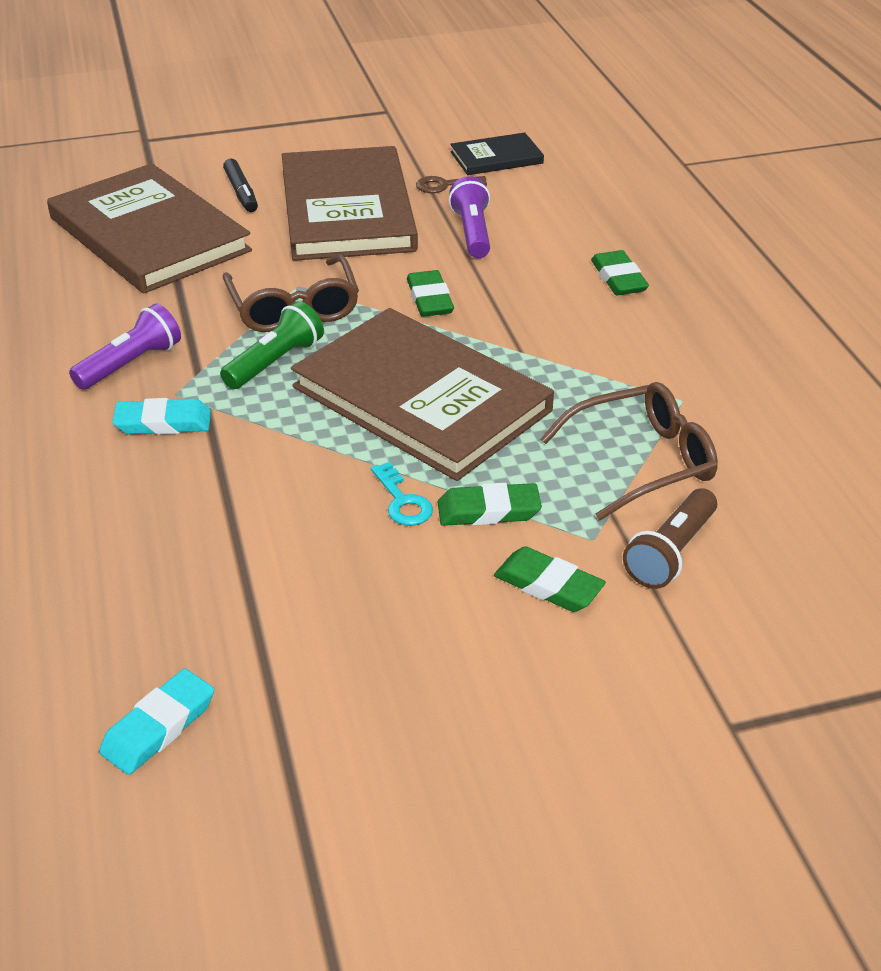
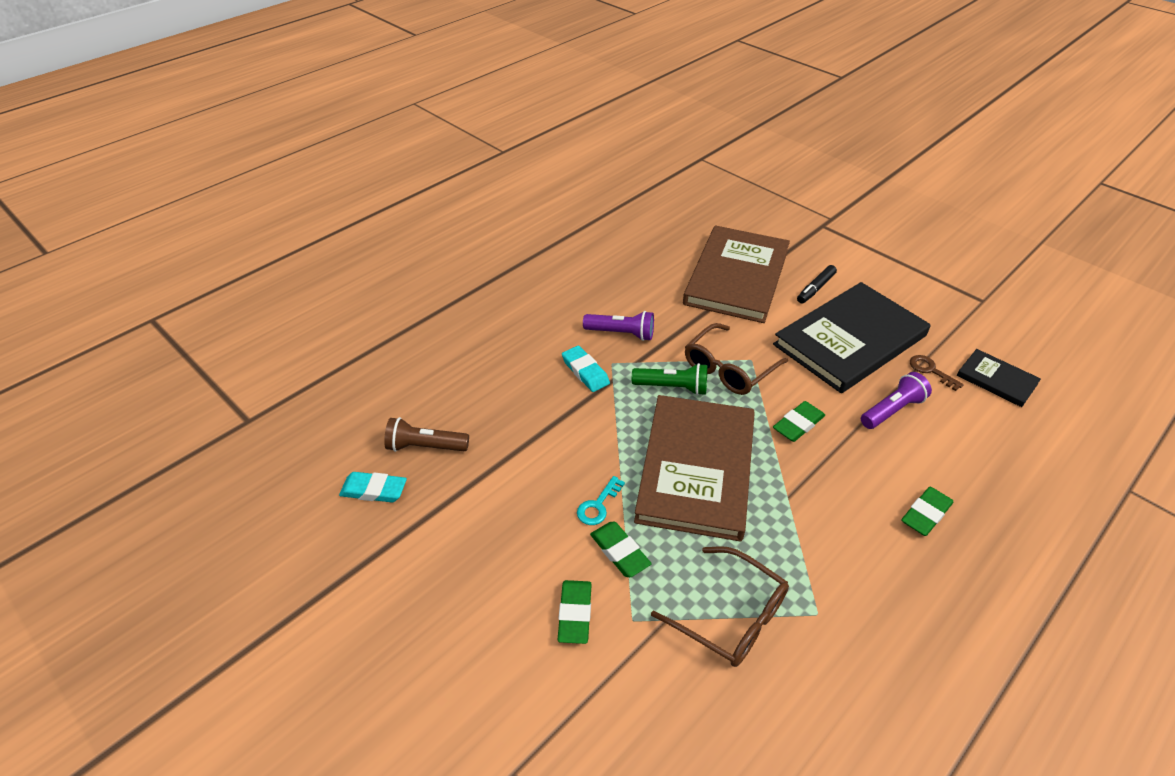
camera: 60 degrees right, 5 degrees up
(347, 210) = (850, 340): brown book -> black book
(671, 553) = (650, 673): brown flashlight -> brown flashlight (425, 447)

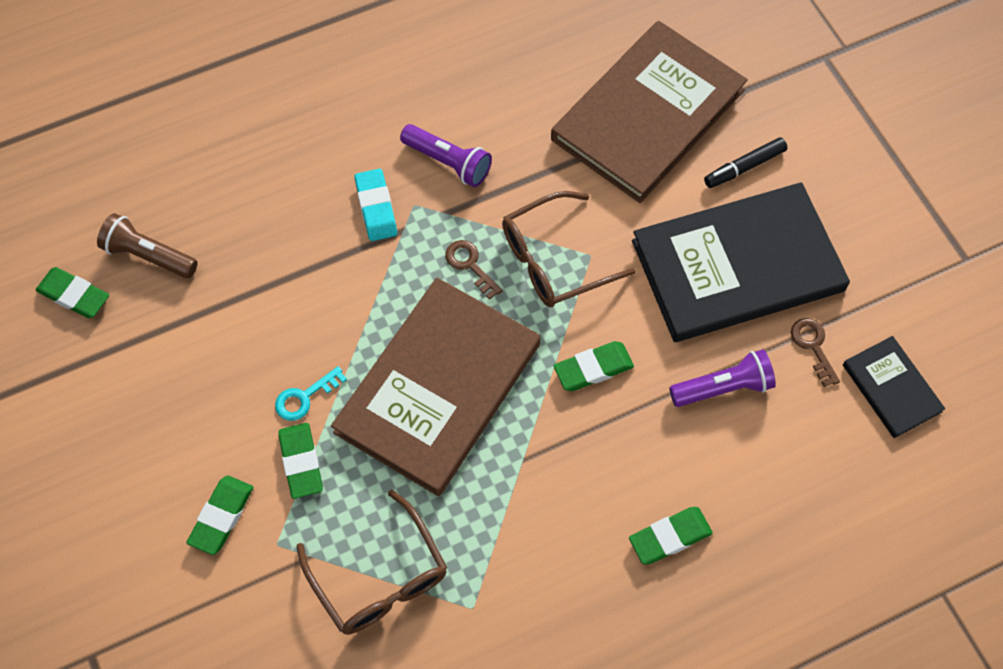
camera: 20 degrees right, 20 degrees up
(374, 490) = (74, 295): turquoise eraser -> green eraser
(672, 387) = (470, 265): green flashlight -> brown key

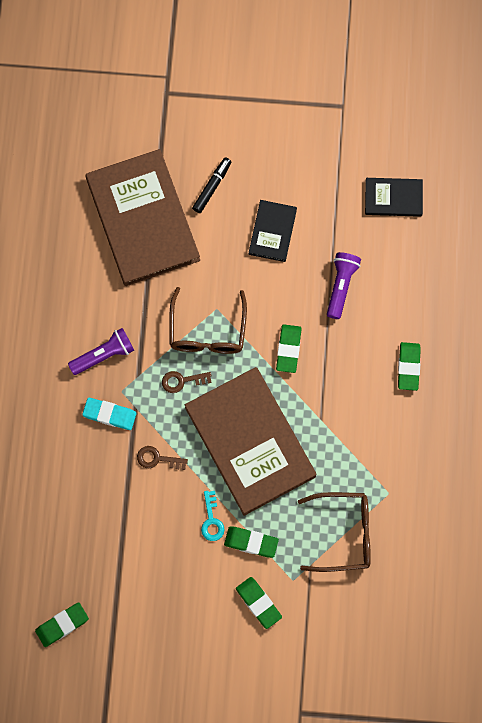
camera: 60 degrees left, 10 degrees up
(148, 256) = (61, 567): brown flashlight -> none
(737, 265) = (272, 231): black book -> black book, size x0.47
(744, 167) = (212, 187): black marker -> black marker turned 150 degrees counterclockwise
(813, 346) = (345, 223): brown key -> brown key (157, 459)

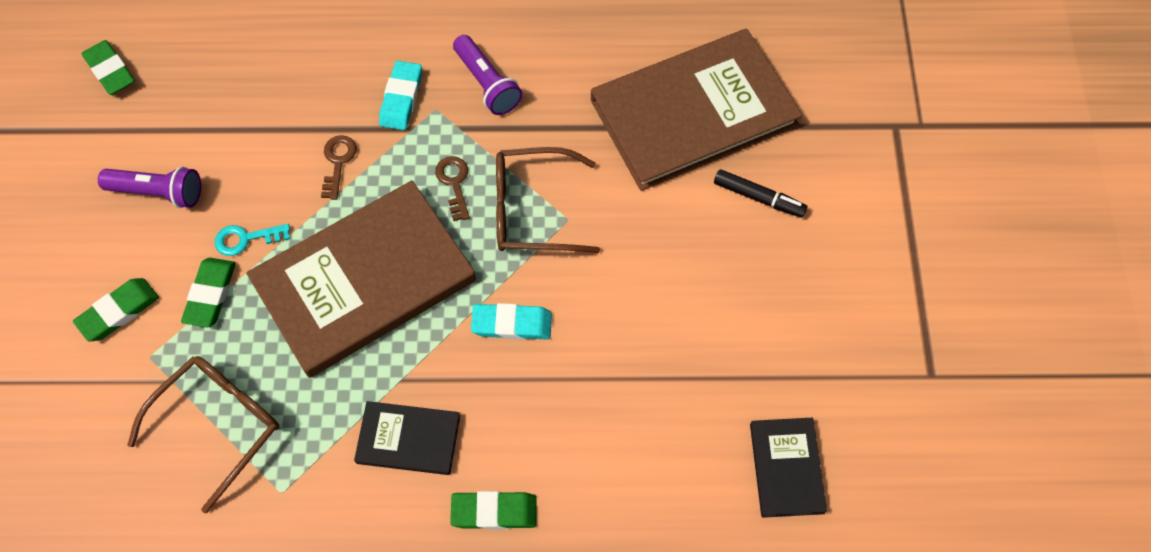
camera: 85 degrees right, 10 degrees down
(272, 231) = (700, 286): black book -> black book (408, 439)
(288, 349) = (512, 324): green eraser -> turquoise eraser
(341, 286) = (623, 394): purple flashlight -> purple flashlight (158, 192)
(343, 533) = (218, 425): brown glasses -> brown glasses turned 135 degrees counterclockwise

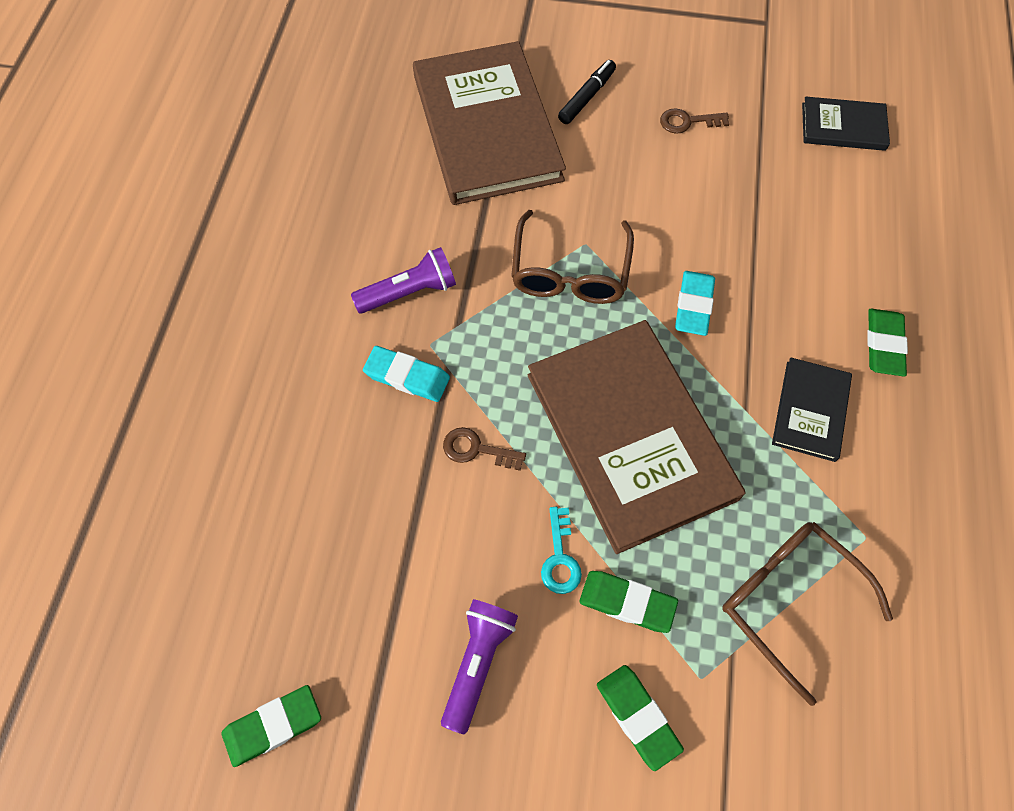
camera: 80 degrees left, 0 degrees up
(454, 183) = (526, 337): brown key -> brown key (687, 122)

